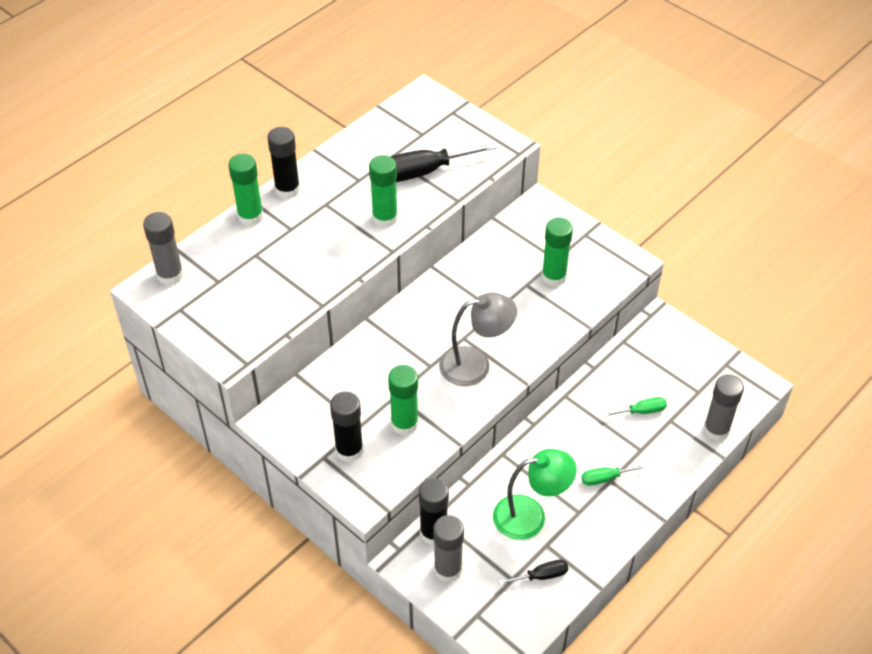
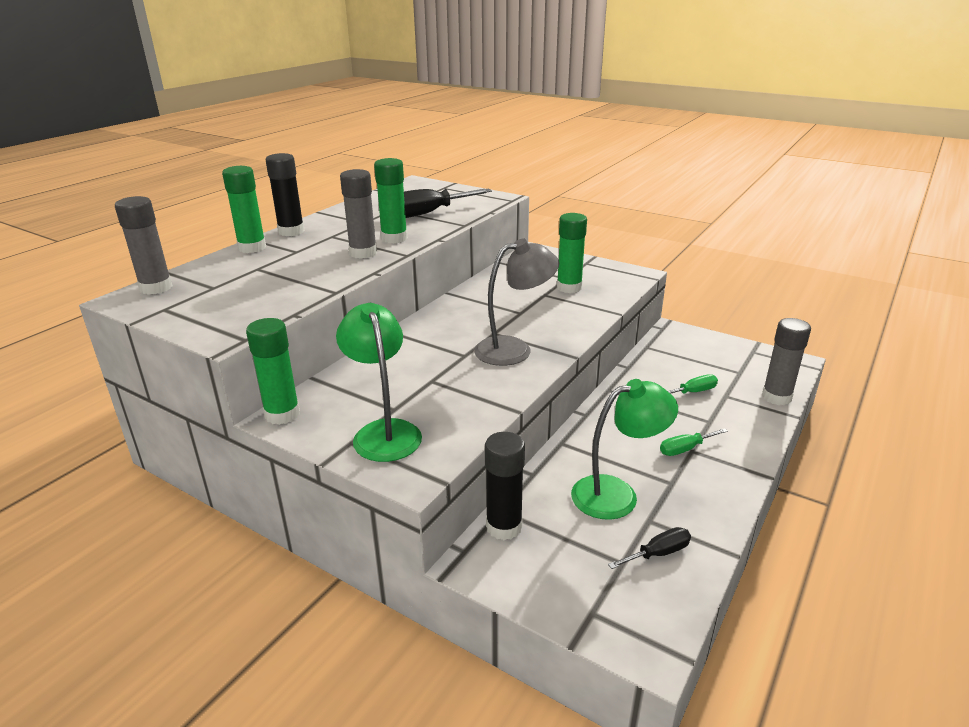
camera: 10 degrees left, 20 degrees down
(349, 450) = (384, 432): black glue stick -> green lamp
(404, 424) = (447, 402): green glue stick -> green glue stick (282, 414)
(448, 569) = (534, 564): grey glue stick -> grey glue stick (363, 253)

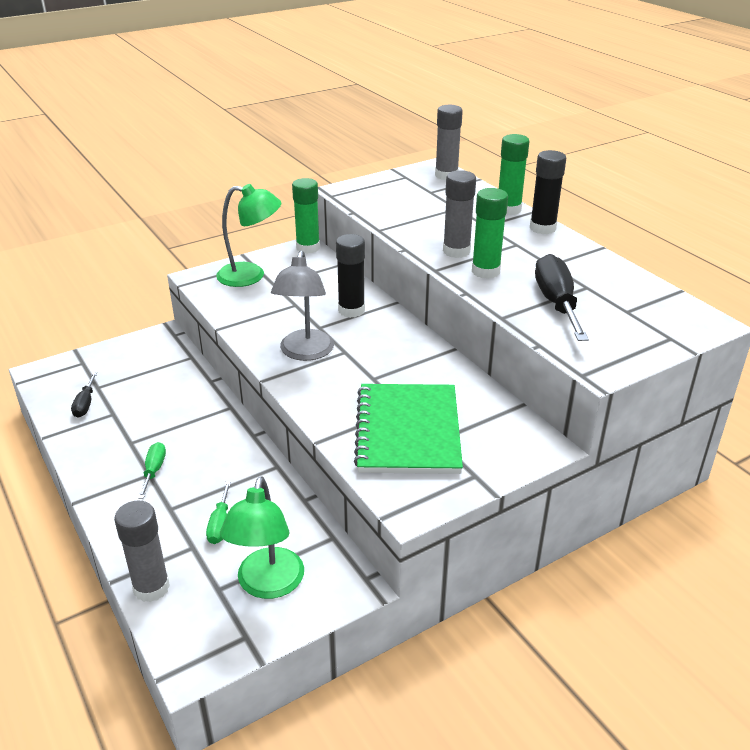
camera: 115 degrees right, 5 degrees up
(504, 527) = (176, 353): black glue stick -> black glue stick (351, 310)
(569, 287) = (408, 431): green glue stick -> green notebook
(617, 494) = (150, 410): green lamp -> green lamp (267, 585)

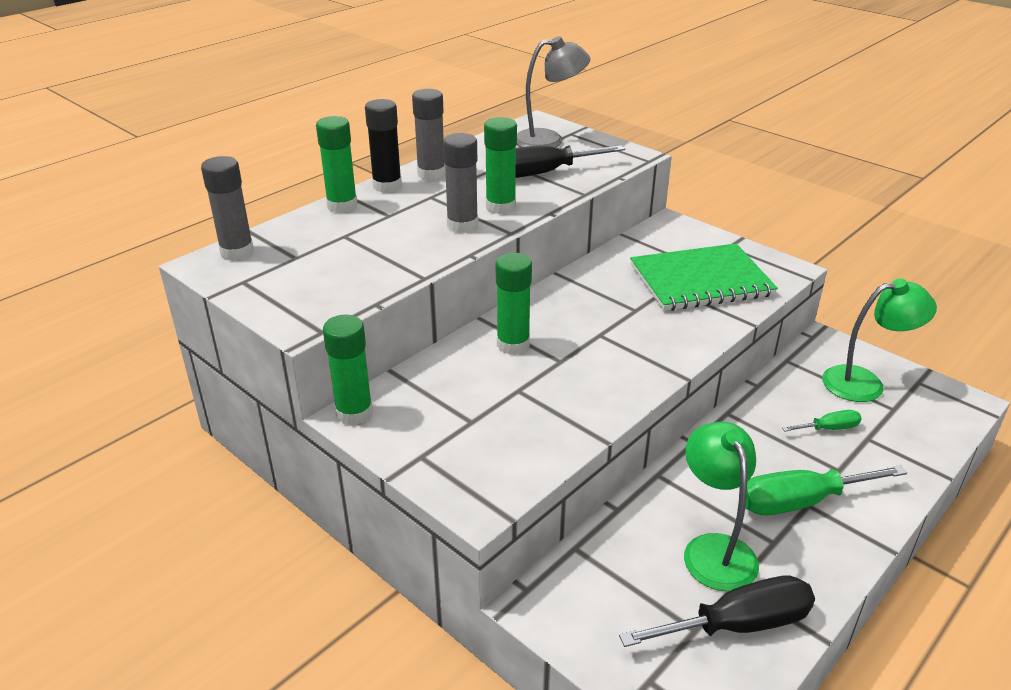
camera: 105 degrees left, 0 degrees up
(85, 404) = (738, 625): black screwdriver -> black screwdriver, size x1.92
(151, 588) = (931, 448): grey glue stick -> grey glue stick (431, 174)
(154, 470) = (800, 502): green screwdriver -> green screwdriver, size x1.92
(251, 276) = (457, 448): green lamp -> green lamp (714, 549)
(305, 353) = (618, 360): grey lamp -> grey lamp (549, 140)
(351, 310) = (513, 344): black glue stick -> green glue stick

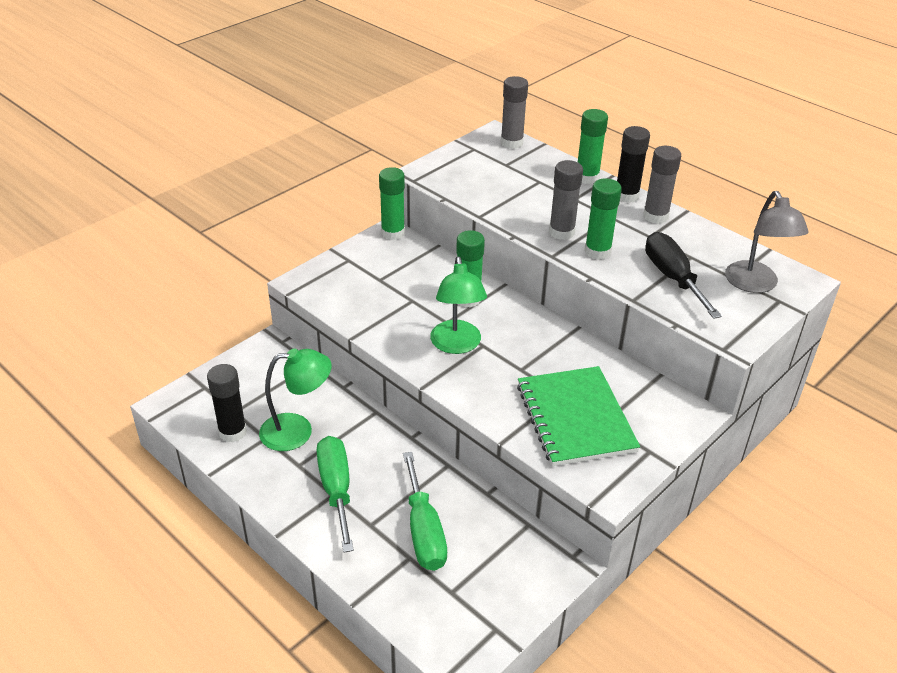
camera: 90 degrees right, 5 degrees up
(738, 625) = (232, 432): black screwdriver -> black glue stick
(829, 428) = (424, 531): green screwdriver -> green screwdriver, size x1.92
(865, 383) = (493, 579): green lamp -> green lamp (457, 345)

